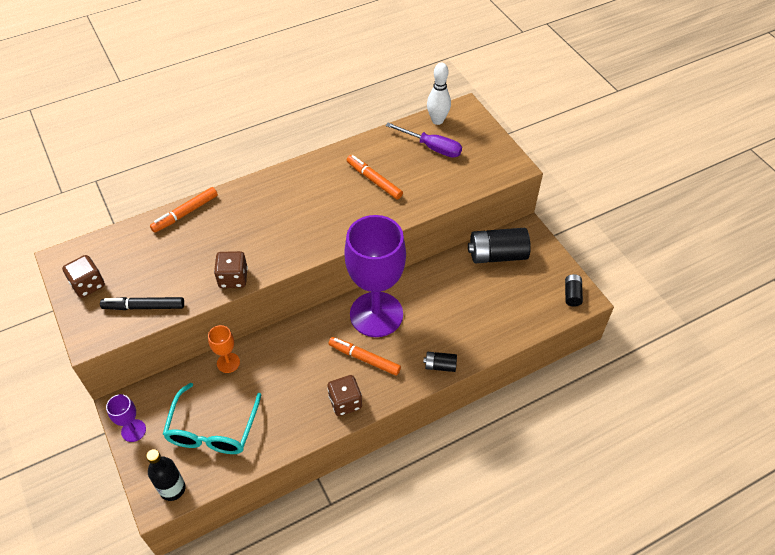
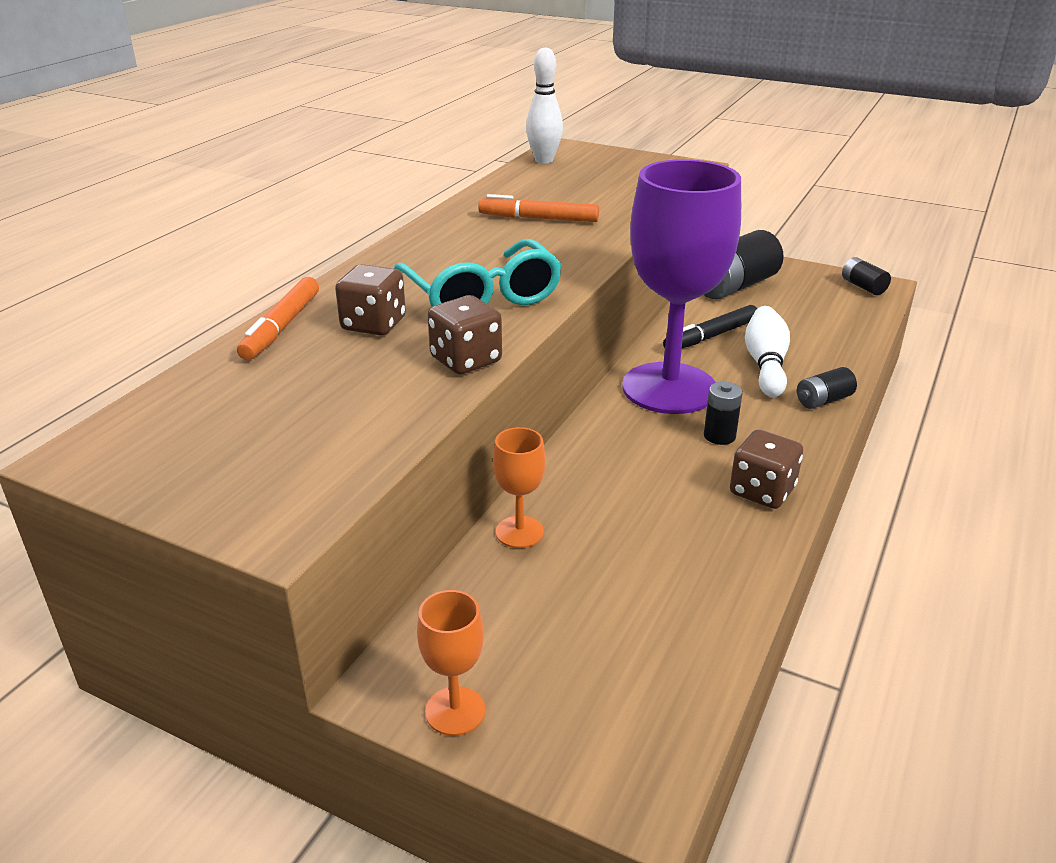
camera: 35 degrees left, 20 degrees down
(88, 285) = (184, 465): brown dice -> brown dice (373, 324)
(133, 430) = (455, 711): purple goblet -> orange goblet
(144, 307) = (345, 447): black marker -> black marker (711, 336)
(172, 489) = (644, 755): black bottle -> none
(213, 429) = (605, 628): turquoise glasses -> turquoise glasses (482, 296)
(364, 359) = (719, 436): orange marker -> black battery
(432, 147) = (570, 178): purple screwdriver -> none
(441, 325) = (765, 364): none -> white bowling pin

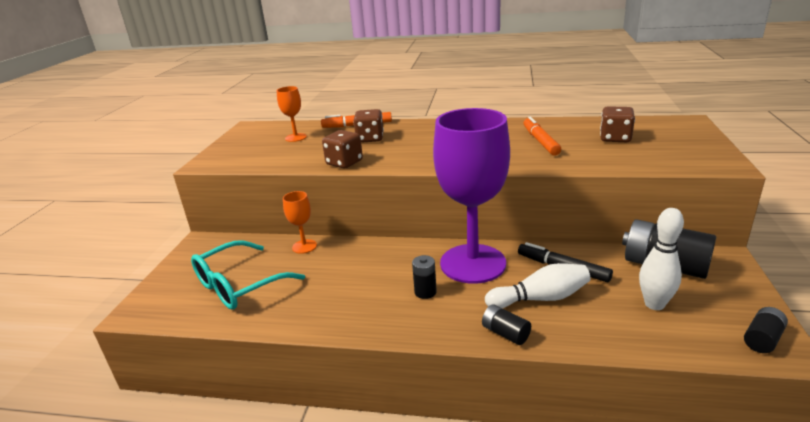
camera: 75 degrees right, 5 degrees down
(455, 711) = (186, 259): orange goblet -> orange goblet (296, 137)
(482, 296) = (417, 151): turquoise glasses -> turquoise glasses (239, 285)
(544, 160) = (648, 122): white bowling pin -> white bowling pin (654, 304)
(762, 491) = (369, 318): brown dice -> brown dice (615, 138)

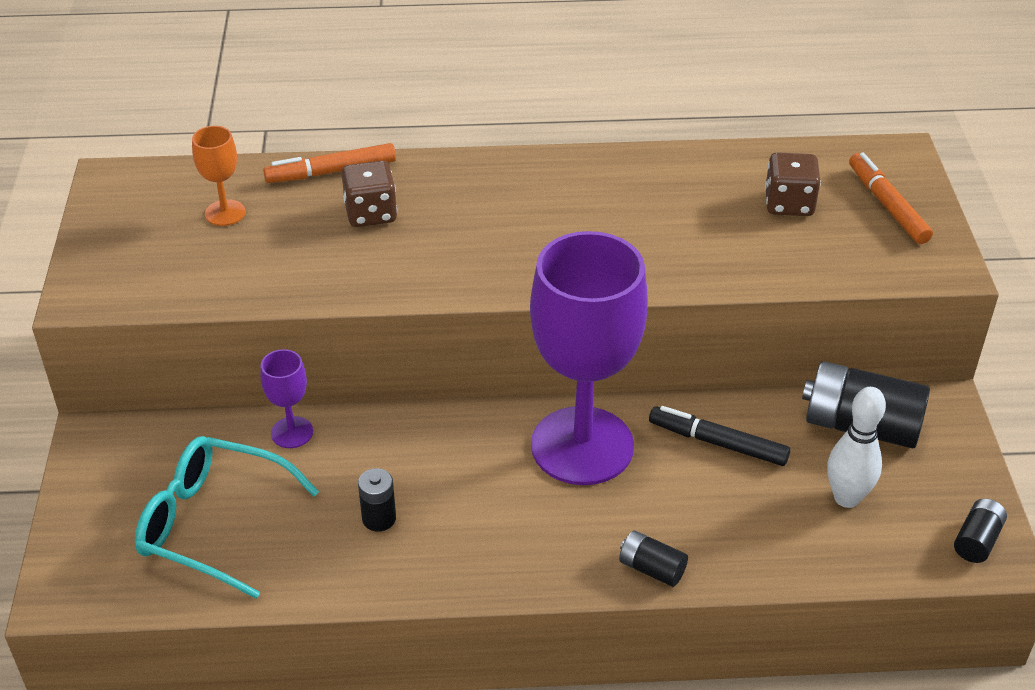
camera: 15 degrees left, 15 degrees up
(239, 285) = (213, 524): turquoise glasses -> turquoise glasses turned 75 degrees clockwise
(304, 246) = (292, 432): orange goblet -> purple goblet
(344, 163) = (348, 285): brown dice -> none
(425, 292) = (521, 508): black battery -> black battery (379, 518)
(540, 141) = (671, 215): orange marker -> orange marker (887, 205)
(540, 298) = (691, 503): white bowling pin -> none

